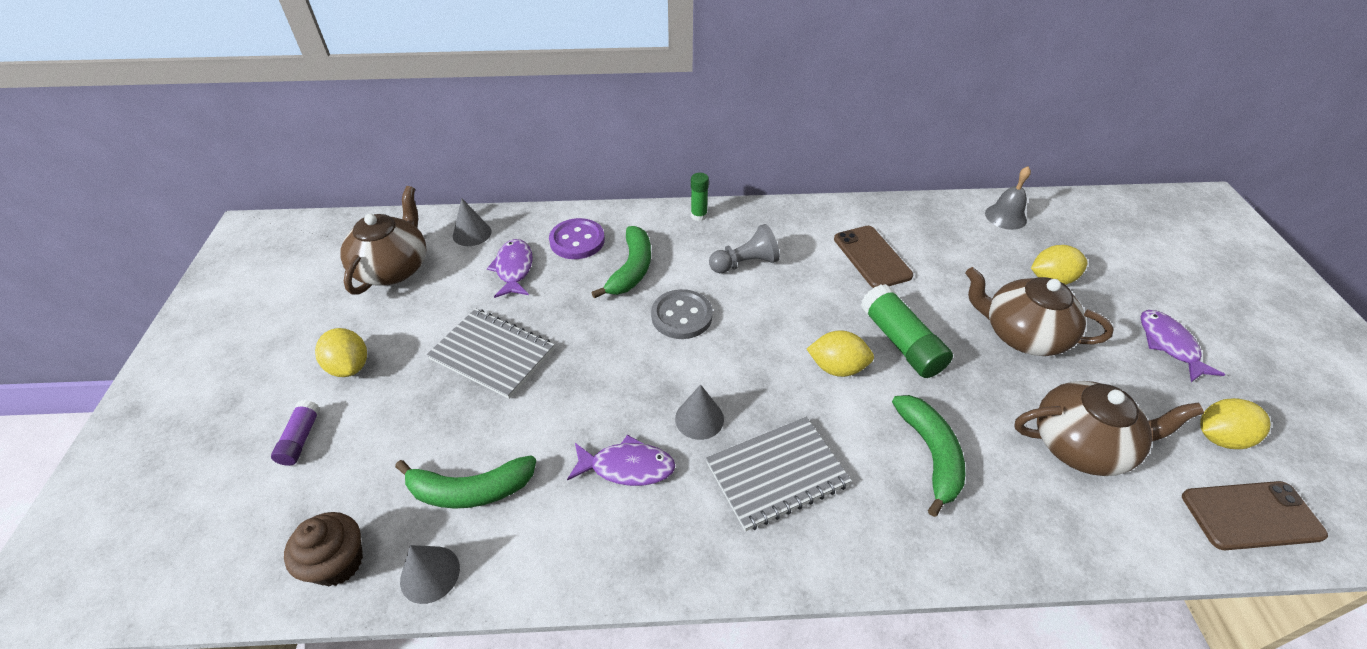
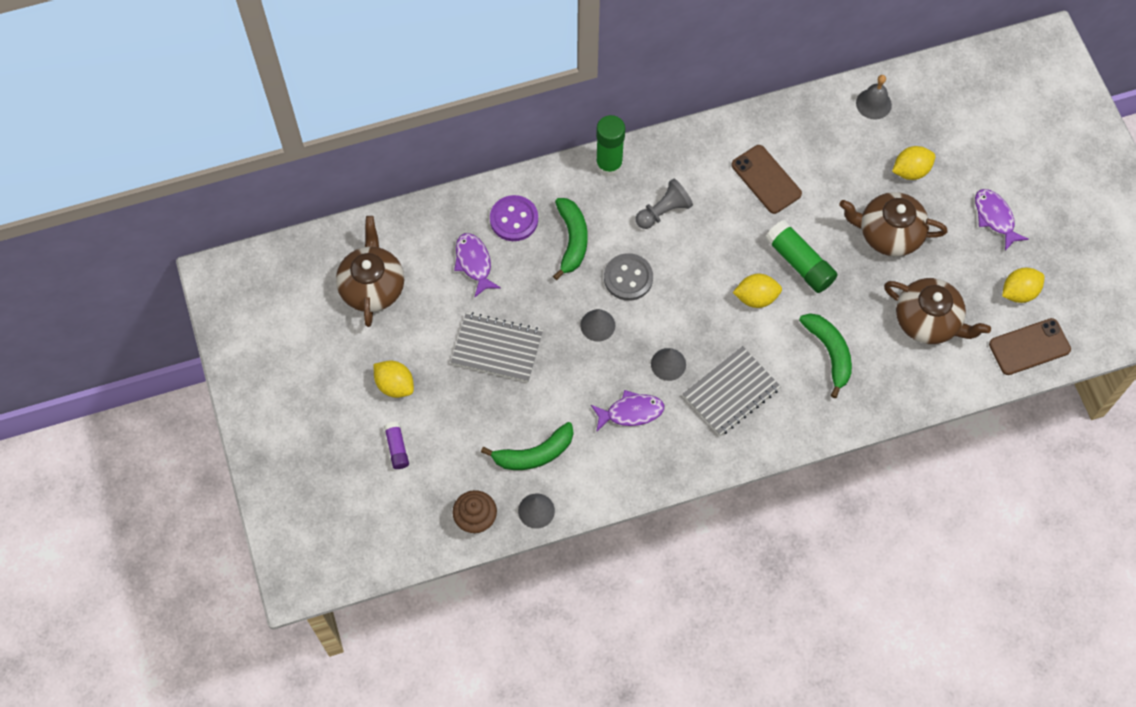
camera: 15 degrees left, 20 degrees up
(472, 233) = (418, 232): grey cone -> grey cone (597, 325)
(699, 215) = (609, 164): green glue stick -> green glue stick, size x1.78
(1081, 445) = (928, 321): brown teapot -> brown teapot turned 45 degrees clockwise

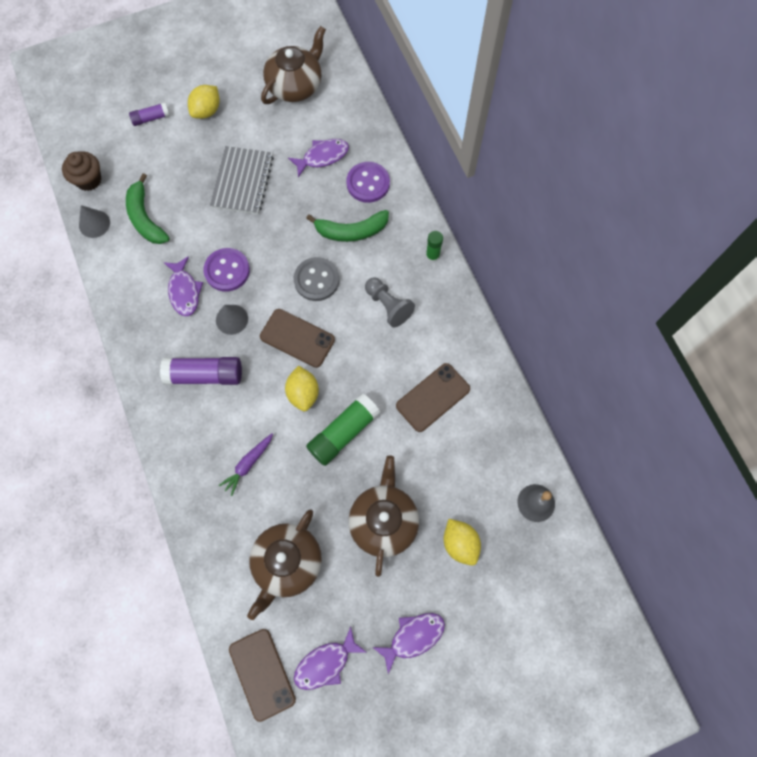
camera: 85 degrees right, 5 degrees up
(372, 286) = (295, 85): brown teapot -> brown teapot turned 45 degrees counterclockwise
(597, 325) = (268, 258): grey cone -> none
(609, 164) = (432, 256): green glue stick -> green glue stick, size x0.56
(609, 367) = (227, 270): none -> purple button
(694, 300) = (297, 338): none -> brown phone
(731, 392) = (205, 375): grey notebook -> purple glue stick
(829, 352) = (248, 464): green banana -> purple carrot
(1019, 292) = (326, 663): yellow lemon -> purple fish

